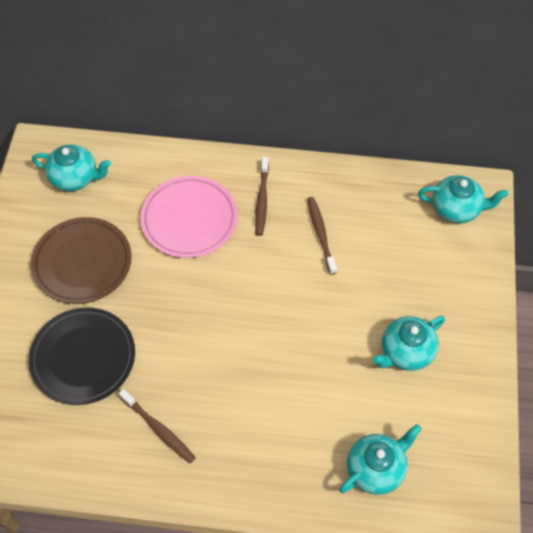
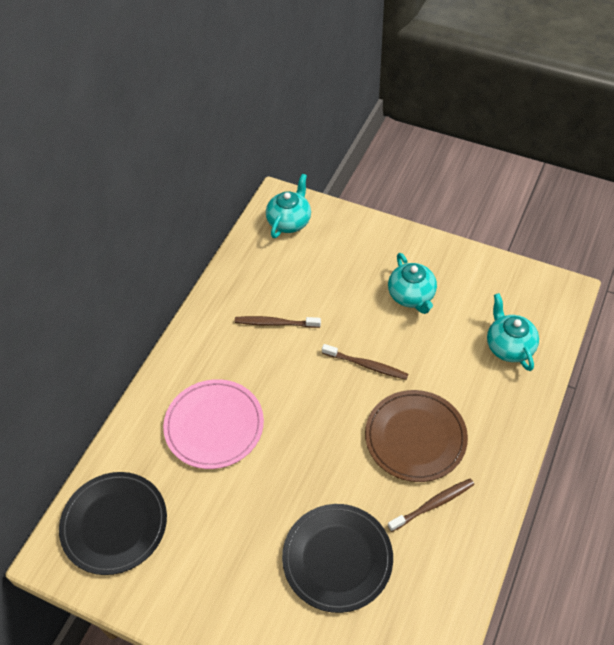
camera: 70 degrees left, 5 degrees down
(75, 178) = (114, 524): turquoise teapot -> black plate
(82, 262) = (225, 537): brown plate -> brown plate (415, 437)
(262, 200) = (219, 359): brown toothbrush -> brown toothbrush (366, 365)

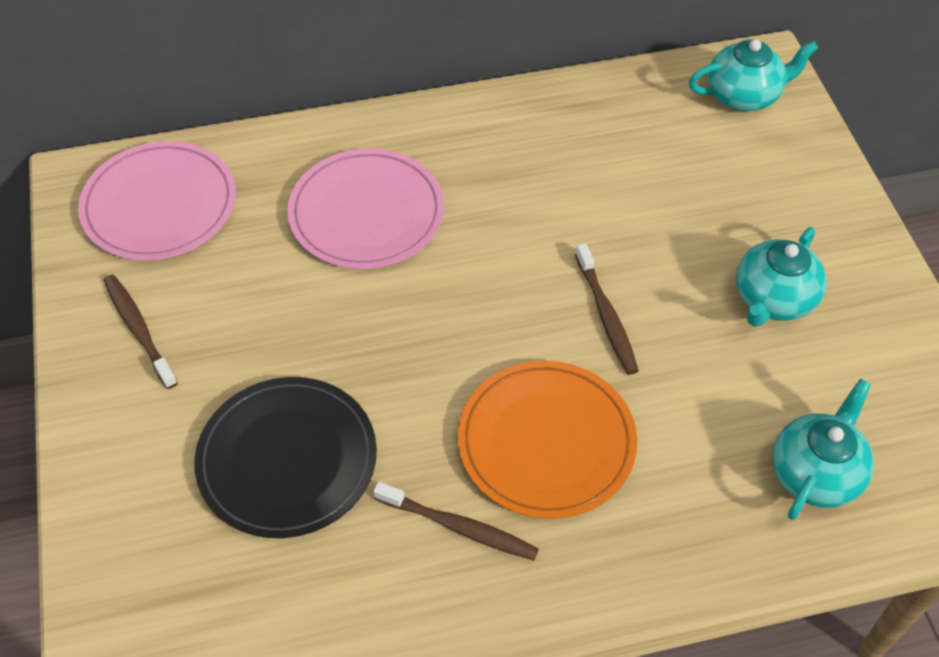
camera: 50 degrees right, 0 degrees up
(114, 524) = (159, 205): black plate -> pink plate
(275, 323) = (572, 179): brown toothbrush -> brown toothbrush (139, 329)
(415, 437) = (546, 442): brown plate -> orange plate

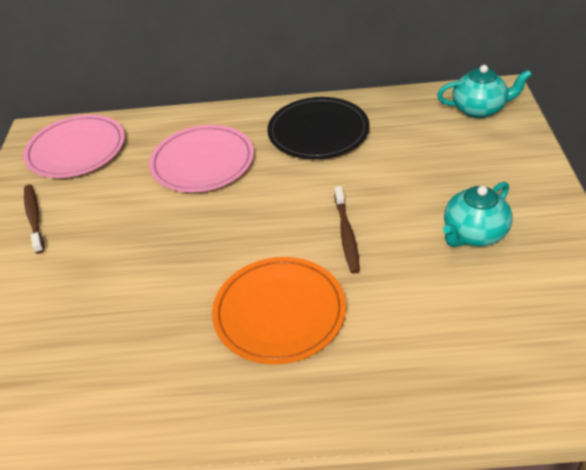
camera: 15 degrees right, 10 degrees down
(287, 459) = (96, 305): black plate -> black plate (318, 131)
(459, 527) = (198, 363): brown toothbrush -> none
(815, 473) = (482, 356): turquoise teapot -> none

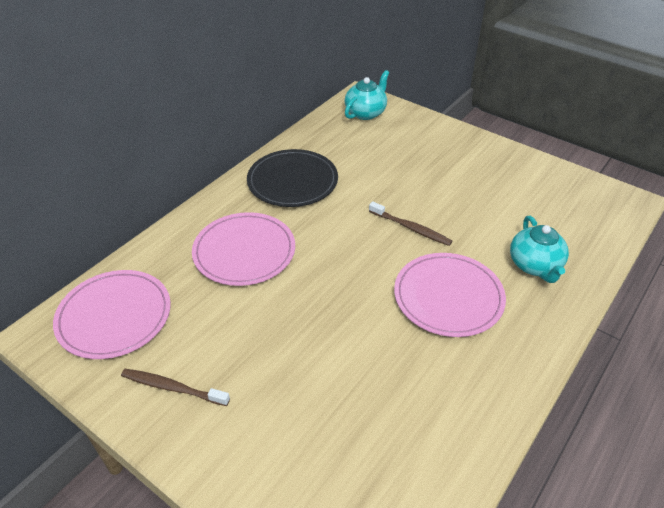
camera: 55 degrees left, 0 degrees up
(279, 312) = (448, 297): orange plate -> pink plate
(473, 234) = (469, 182): turquoise teapot -> turquoise teapot (535, 266)

